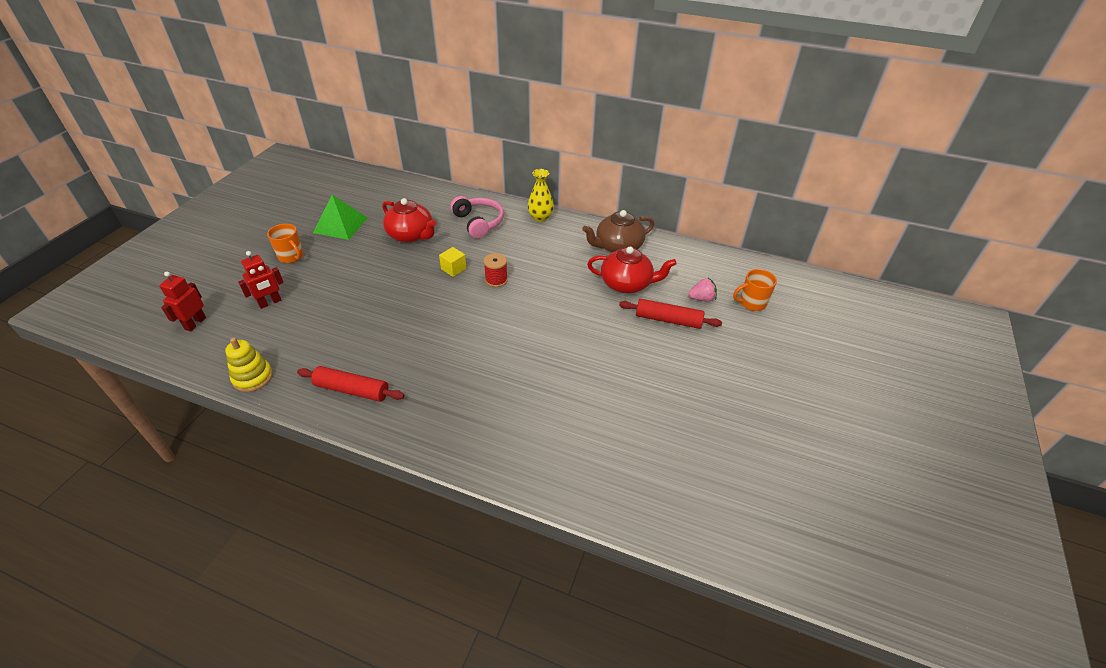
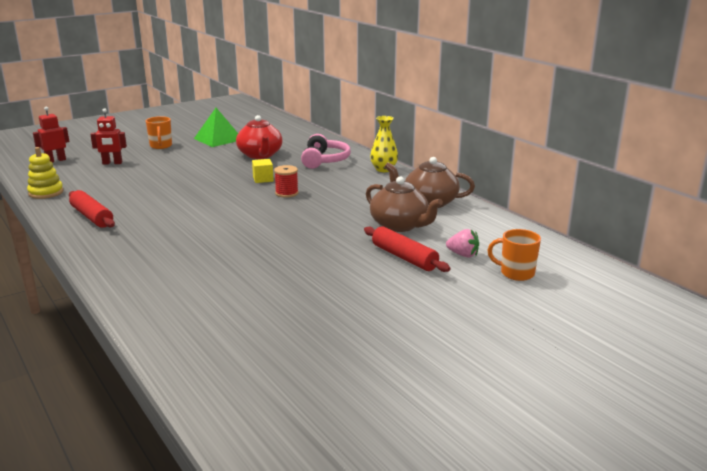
camera: 35 degrees right, 20 degrees down
(627, 284) = (400, 225): red teapot -> brown teapot

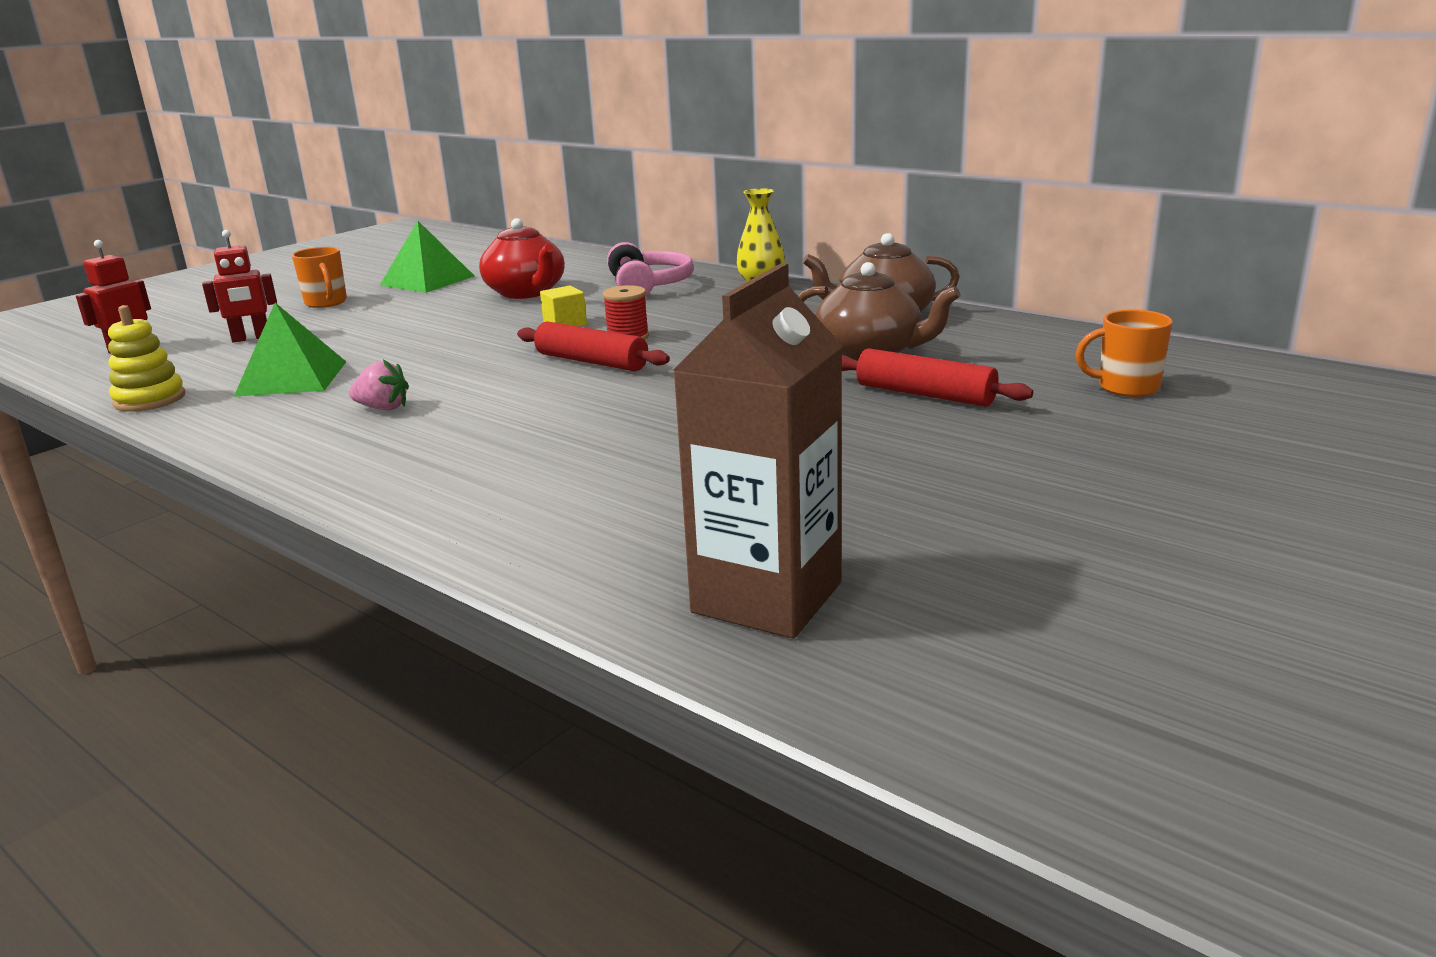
camera: 15 degrees left, 0 degrees up
(92, 217) = (281, 423): red rolling pin -> red rolling pin (592, 362)
(114, 191) = (292, 378): none -> green pyramid
(226, 357) = (767, 598): none -> brown carton
(463, 255) = (1016, 376): pink strawberry -> pink strawberry (383, 408)

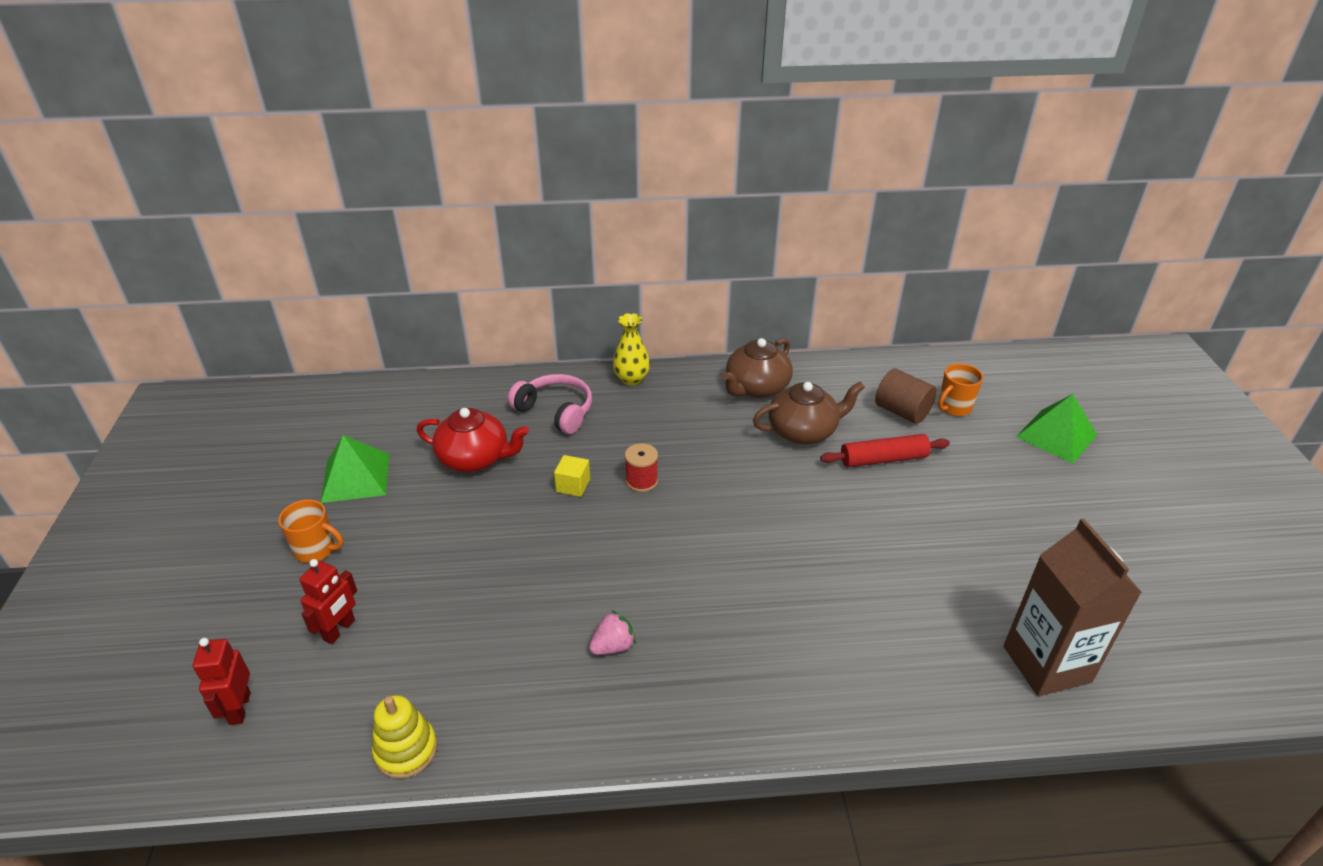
camera: 45 degrees left, 15 degrees up
(292, 378) = (479, 655): green pyramid -> green pyramid (1056, 435)
(592, 362) = (663, 520): red rolling pin -> none
(1036, 372) = (902, 412): none -> brown cylinder

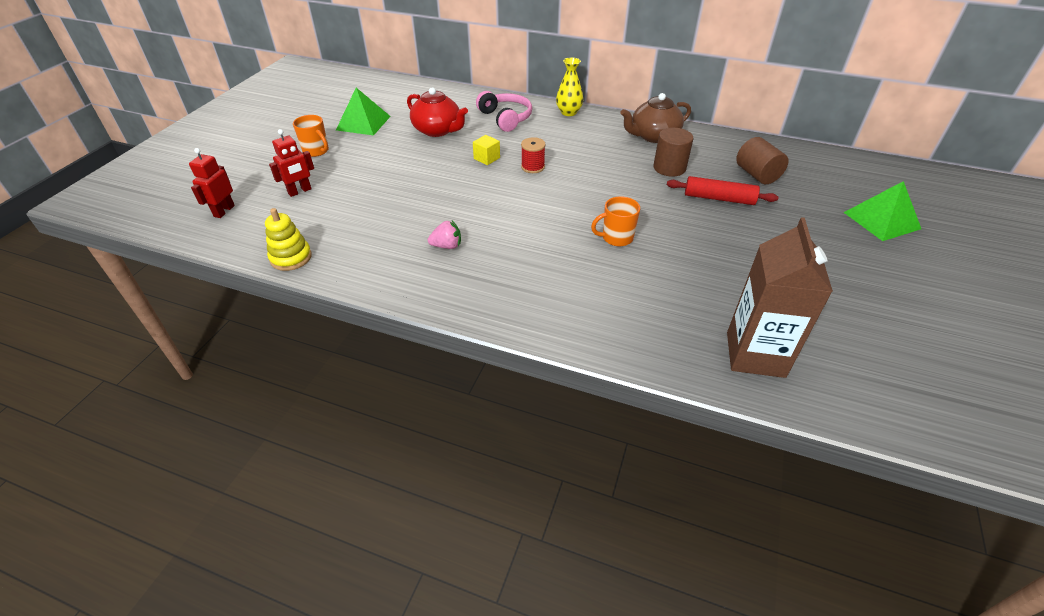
camera: 25 degrees right, 5 degrees up
(803, 431) = (669, 168): brown teapot -> brown cylinder
(954, 407) = (803, 182): orange mug -> orange mug (616, 238)

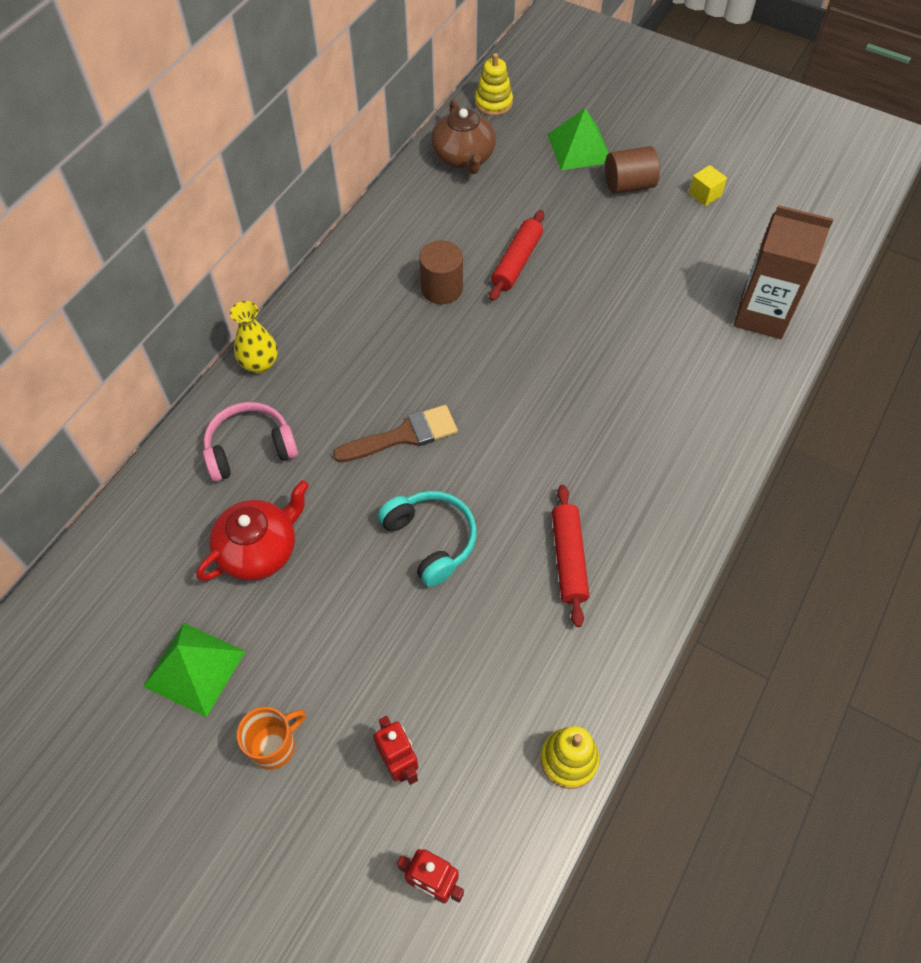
camera: 80 degrees left, 15 degrees up
(447, 246) = (568, 559): pink strawberry -> red rolling pin
(453, 186) = (431, 540): none -> turquoise headphones
(486, 158) = (365, 489): yellow cube -> yellow cube (704, 194)
(532, 167) = (403, 435): red spool -> brown brush
(616, 238) = (577, 378): orange mug -> none
(653, 136) = (359, 283): brown teapot -> brown teapot (463, 157)
(757, 175) = (476, 212): brown cylinder -> brown cylinder (629, 185)
(889, 171) = (493, 103): none -> yellow stacking toy

